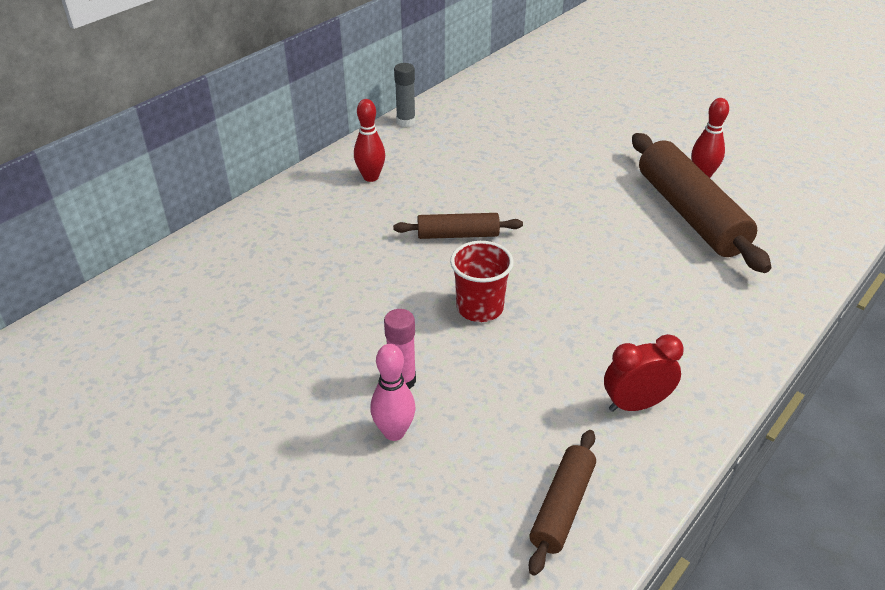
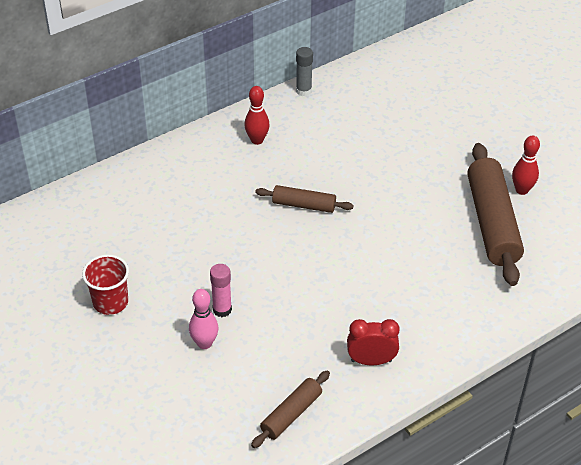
camera: 15 degrees right, 5 degrees up
(479, 308) = (295, 268): red cup -> red cup (110, 302)

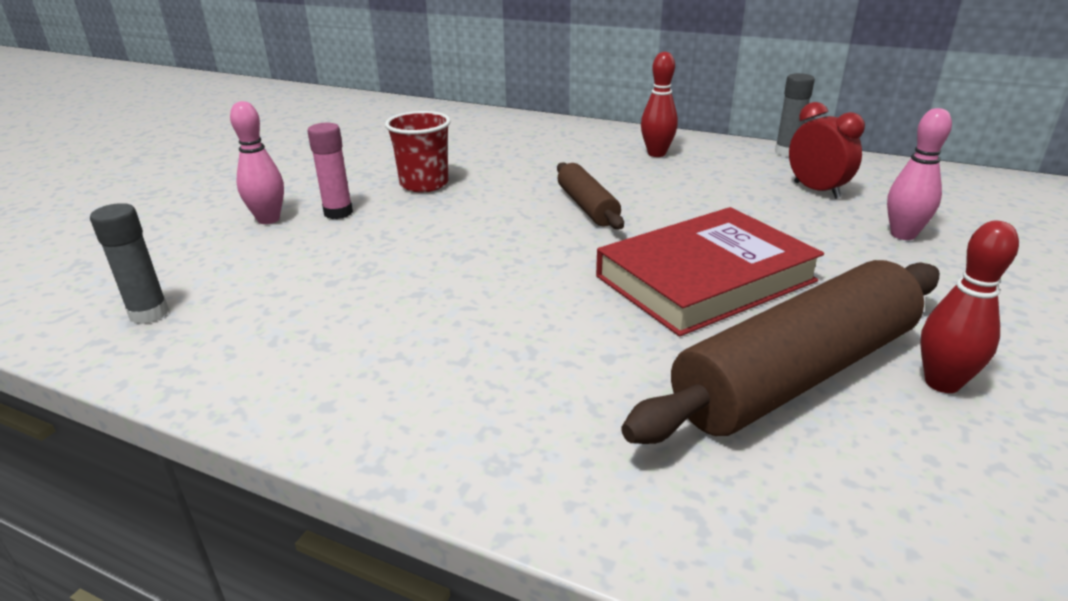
camera: 60 degrees right, 15 degrees down
(110, 302) = (305, 160): red cup -> red cup (424, 184)
(291, 414) = (149, 314): brown rolling pin -> grey glue stick
(371, 361) = (305, 350): red clock -> red clock (816, 190)
(410, 205) = (705, 279): none -> red book
(423, 120) = (903, 235): none -> pink bowling pin

